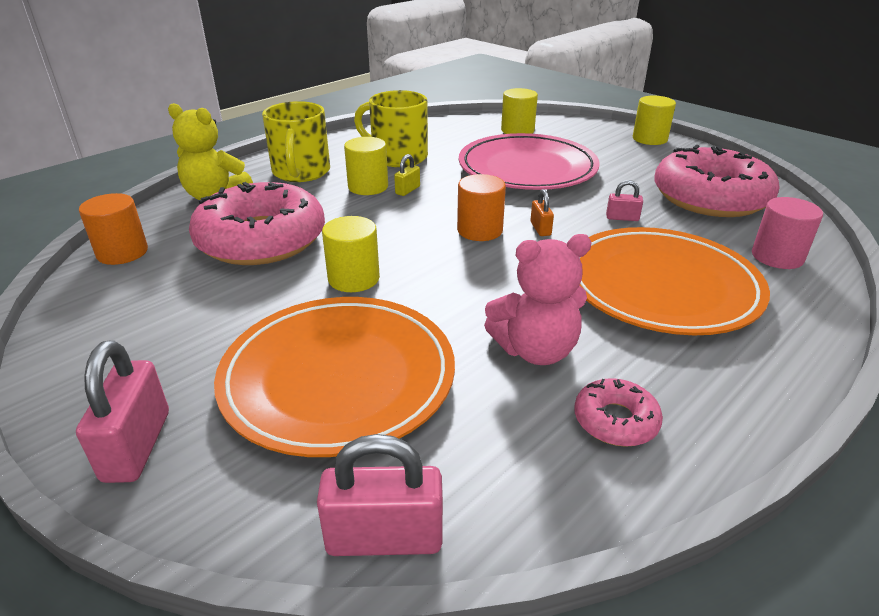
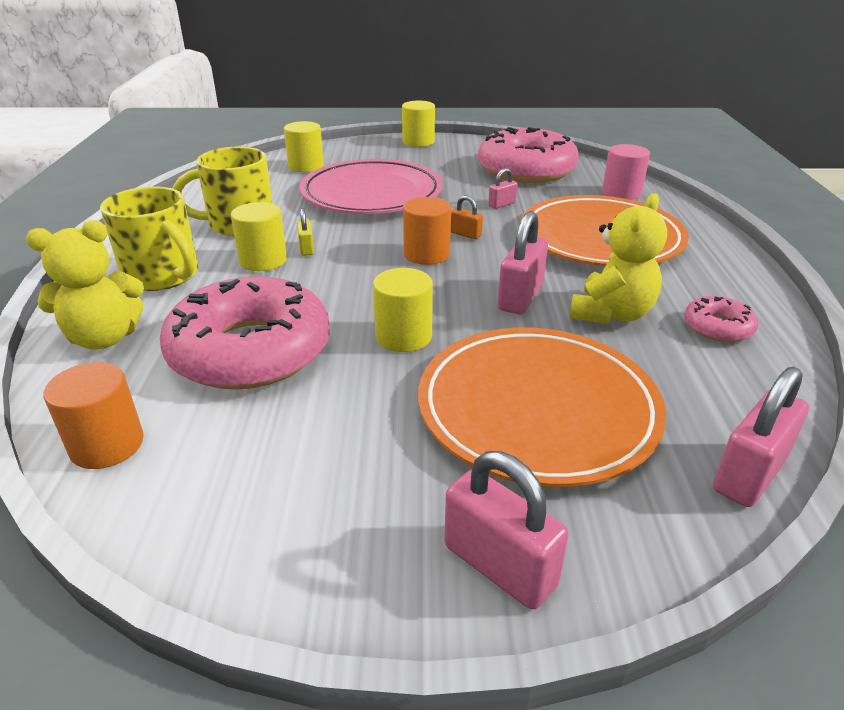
camera: 45 degrees left, 0 degrees up
(486, 296) = (520, 297): none -> pink padlock
(535, 350) = (611, 314): pink teddy bear -> yellow teddy bear

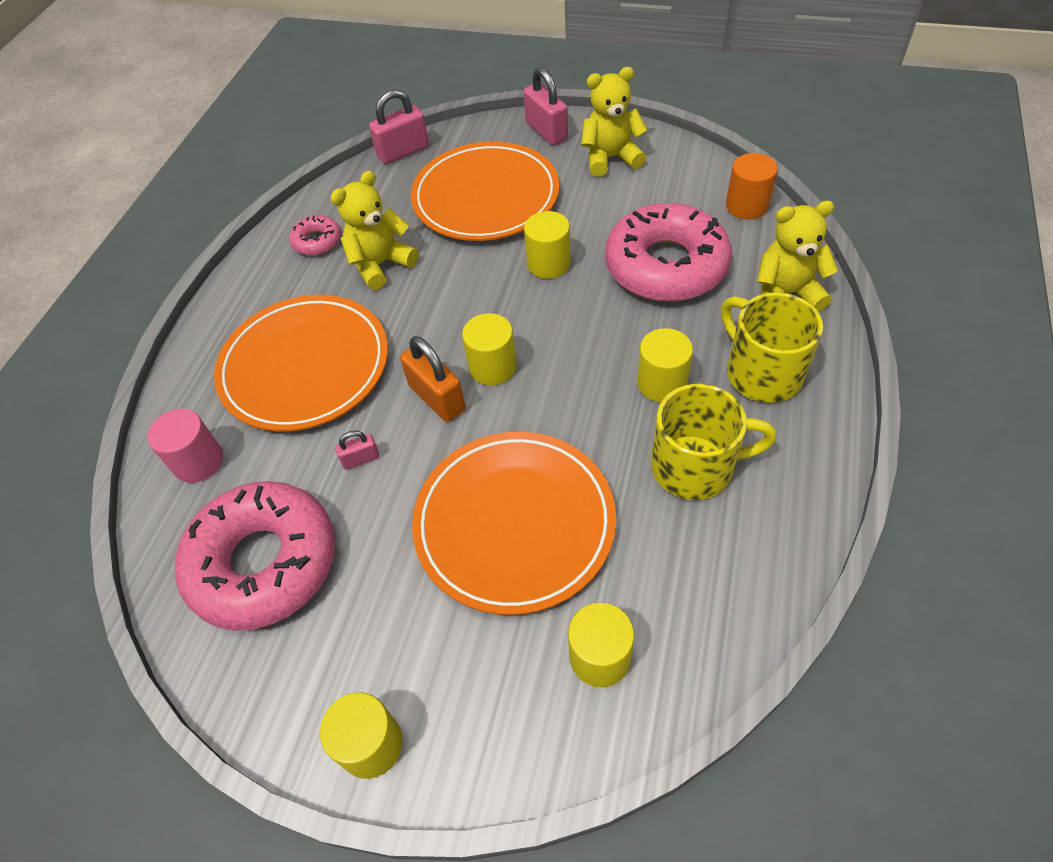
camera: 160 degrees left, 20 degrees up
(306, 248) = (615, 398): yellow padlock -> none
(345, 511) = (611, 158): none -> yellow teddy bear
(372, 194) = (514, 523): pink plate -> orange plate
(426, 254) = (492, 367): orange cylinder -> yellow cylinder
(465, 234) = (437, 398): orange padlock -> orange padlock, size x1.88
(520, 297) = (438, 292): pink padlock -> none

